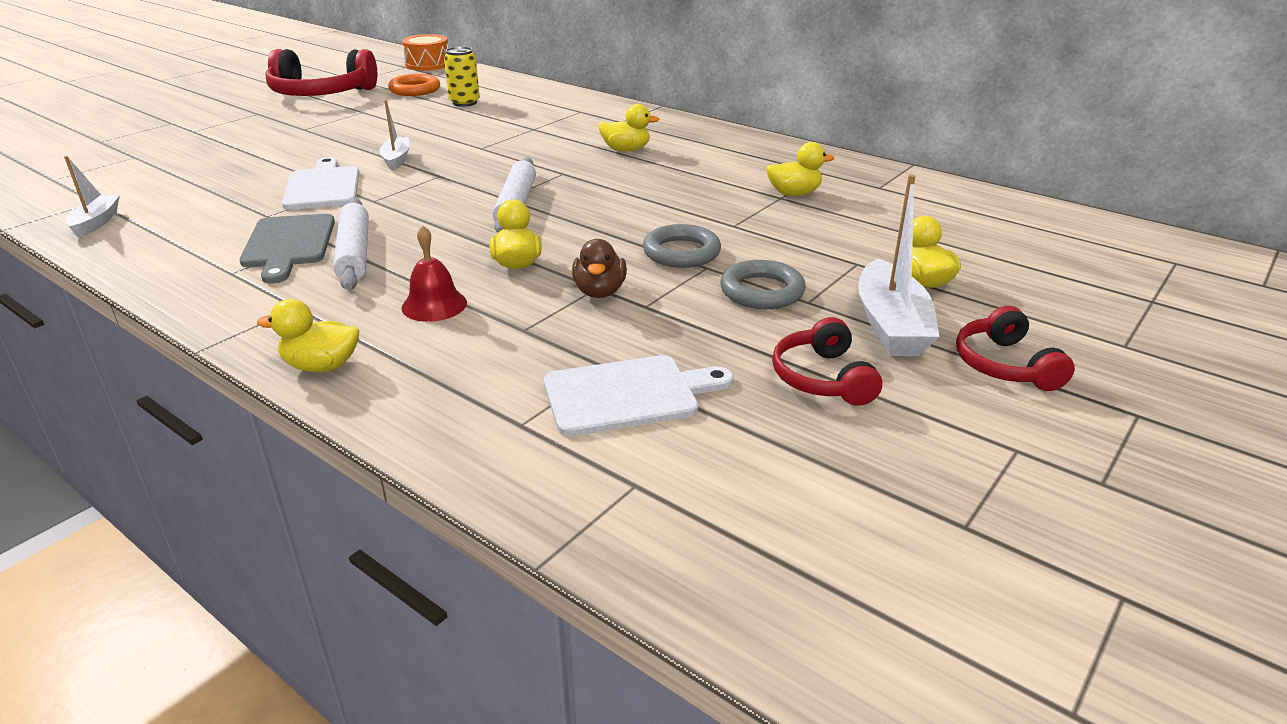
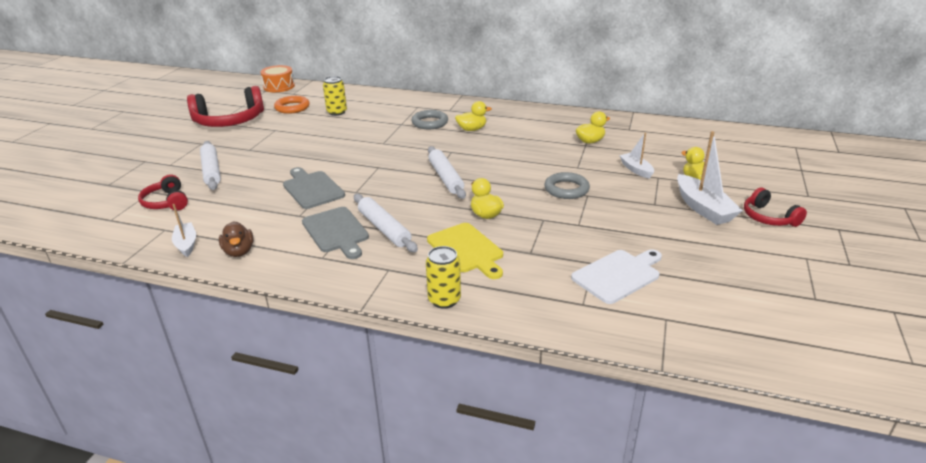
camera: 20 degrees left, 0 degrees up
(230, 145) = (211, 171): none -> white rolling pin
(321, 366) = (444, 300): yellow duck -> yellow can
(323, 187) = (312, 189): white cutting board -> grey cutting board
(396, 160) = (338, 161): white boat -> white boat (636, 170)
(434, 305) = (466, 250): red bell -> yellow cutting board
(599, 292) = (547, 222): brown duck -> brown duck (239, 252)
(762, 291) = (627, 203): grey ring -> grey ring (430, 123)
(822, 378) = (698, 244): red headphones -> red headphones (166, 202)

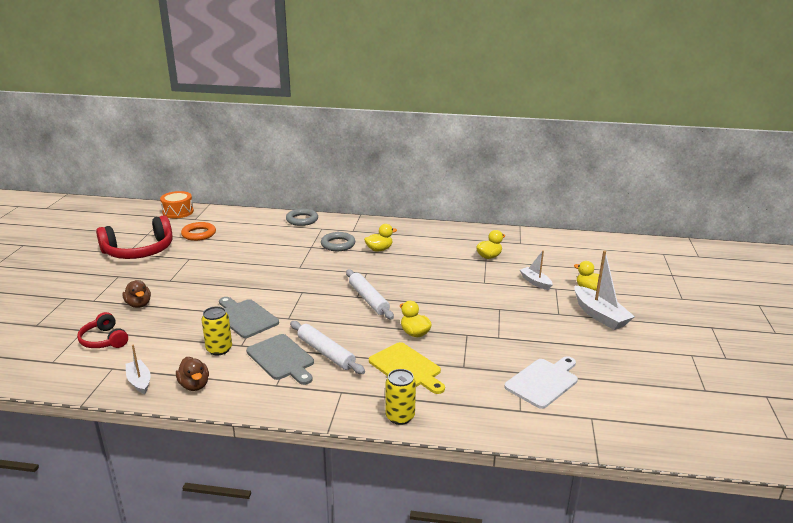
camera: 10 degrees left, 5 degrees down
(211, 171) = (139, 304): white rolling pin -> brown duck
(337, 112) = (245, 237): yellow can -> yellow can (219, 349)
(566, 189) = (479, 304): grey ring -> grey ring (302, 220)
(768, 217) = (654, 320): red headphones -> none

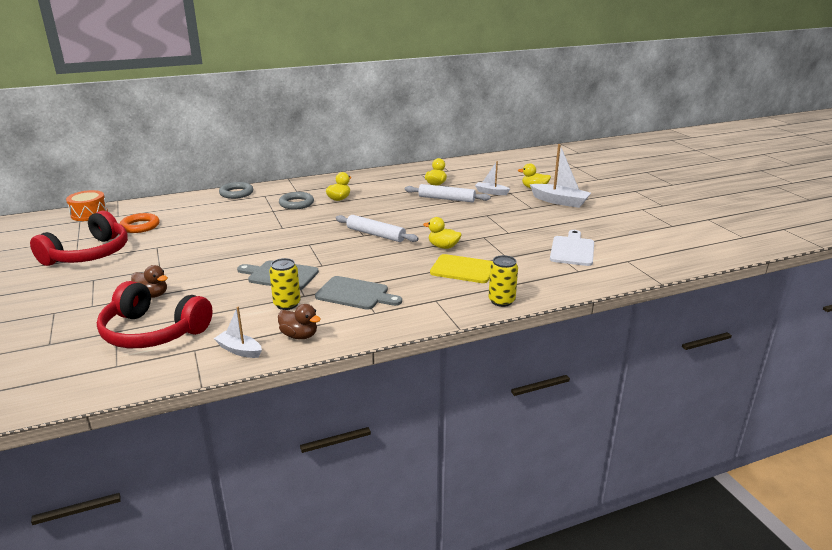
camera: 30 degrees left, 0 degrees up
(104, 340) = (153, 332): red headphones -> red headphones, size x1.81
(326, 353) = (388, 279): white rolling pin -> white rolling pin (446, 199)

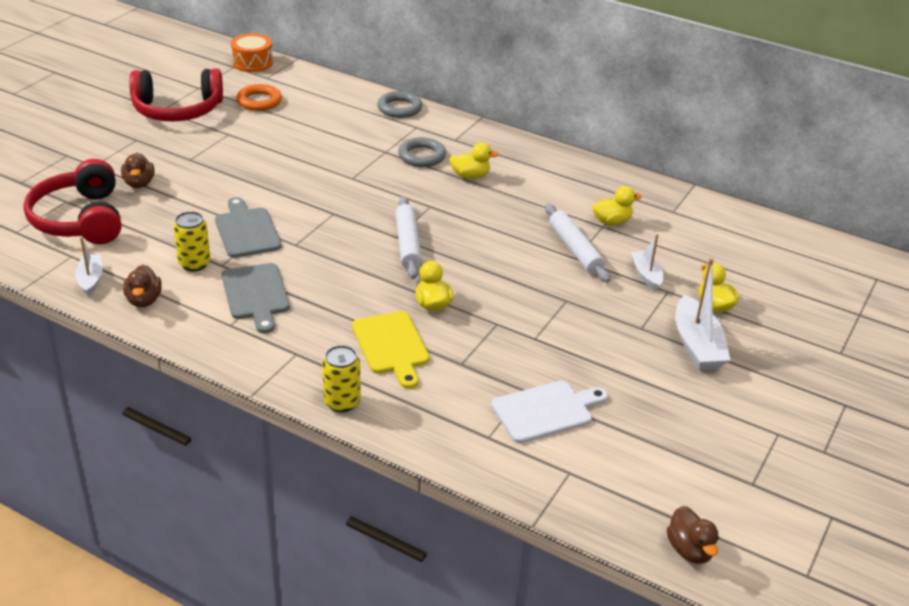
camera: 50 degrees right, 10 degrees up
(708, 254) = (690, 550): none -> brown duck

